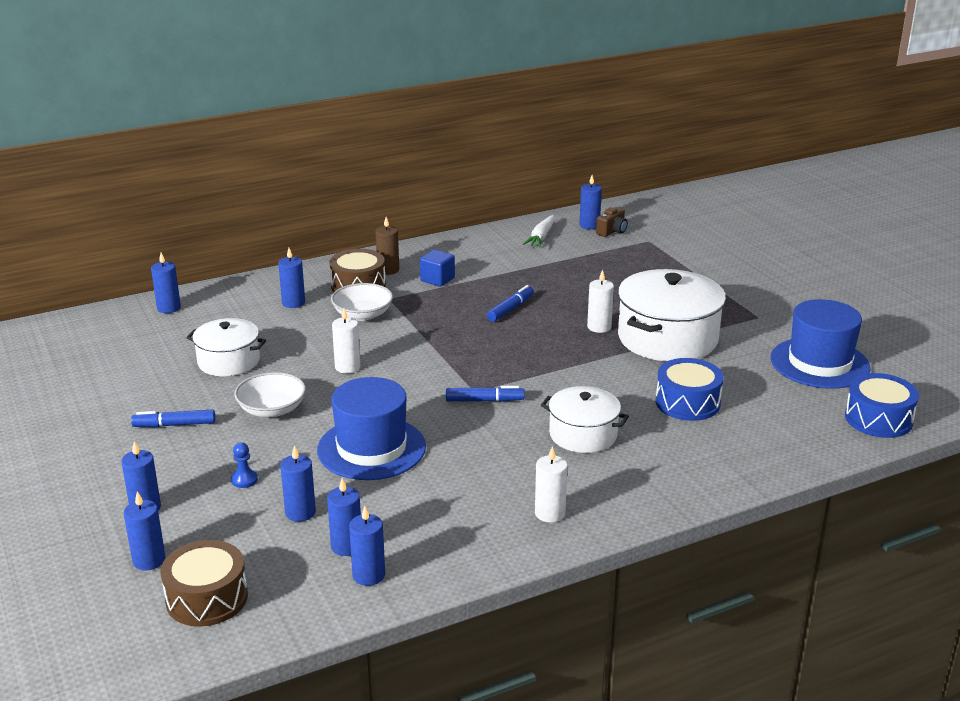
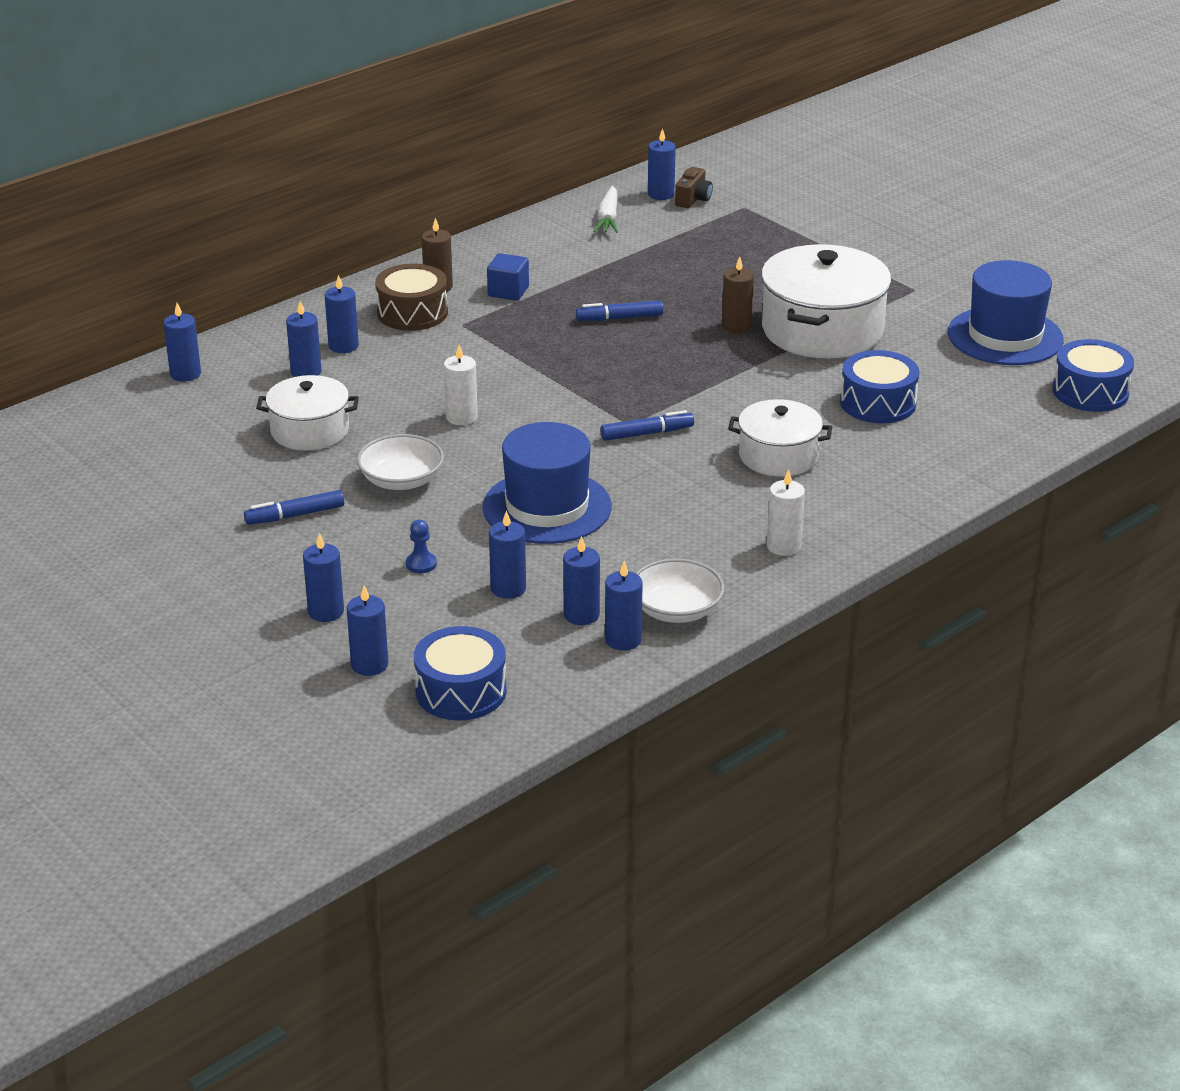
camera: 15 degrees left, 5 degrees up
(207, 598) = (461, 691): brown drum -> blue drum
(254, 318) = (306, 372): none -> blue candle
(362, 314) = (440, 349): white bowl -> white bowl (676, 610)
(511, 309) = (619, 318): blue marker -> blue marker turned 120 degrees counterclockwise
(599, 327) = (736, 327): white candle -> brown candle

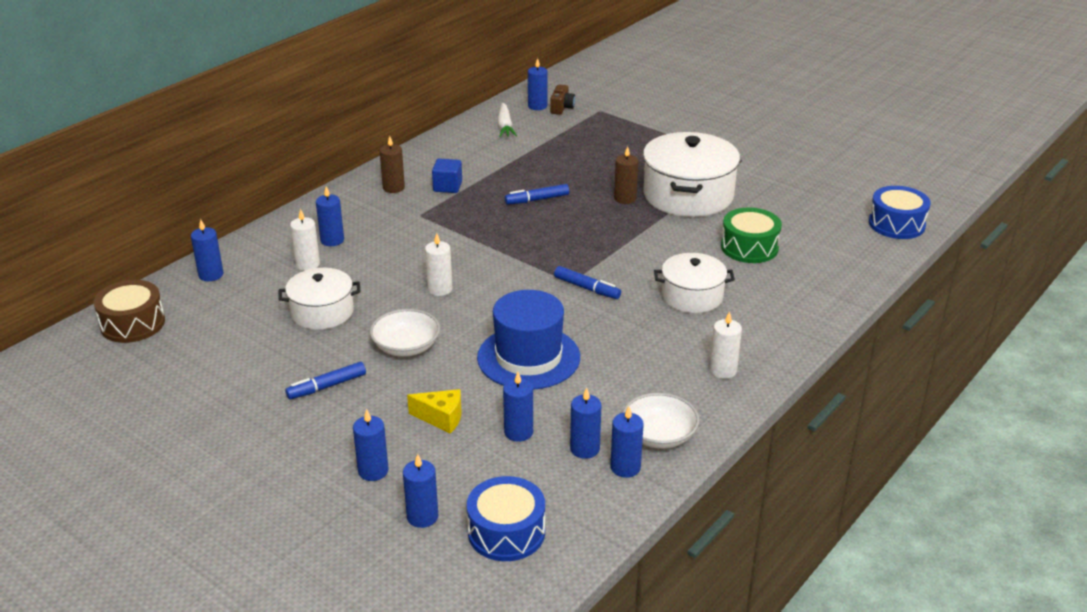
camera: 10 degrees left, 0 degrees up
(306, 372) = (307, 264): blue candle -> white candle
(412, 313) = (379, 209): brown drum -> brown drum (132, 324)
(421, 564) = (441, 418): blue pawn -> yellow cheese
(647, 434) = (587, 288): blue marker -> blue marker turned 60 degrees clockwise
(878, 403) = (749, 247): blue drum -> green drum
(1005, 336) = (819, 188): blue hat -> none

